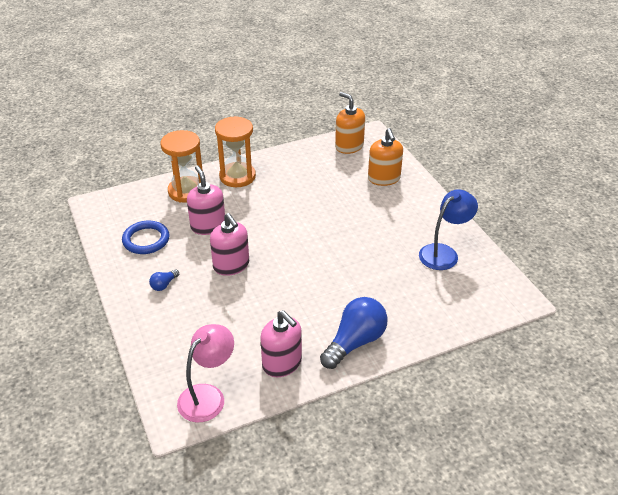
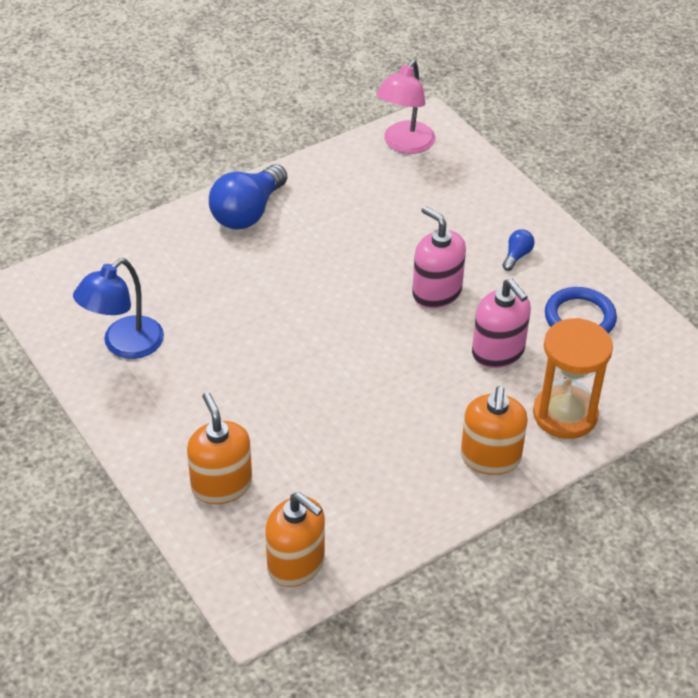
camera: 170 degrees right, 5 degrees up
(237, 176) = (490, 457): orange hourglass -> orange soap dispenser
(282, 363) = (331, 182): pink soap dispenser -> none

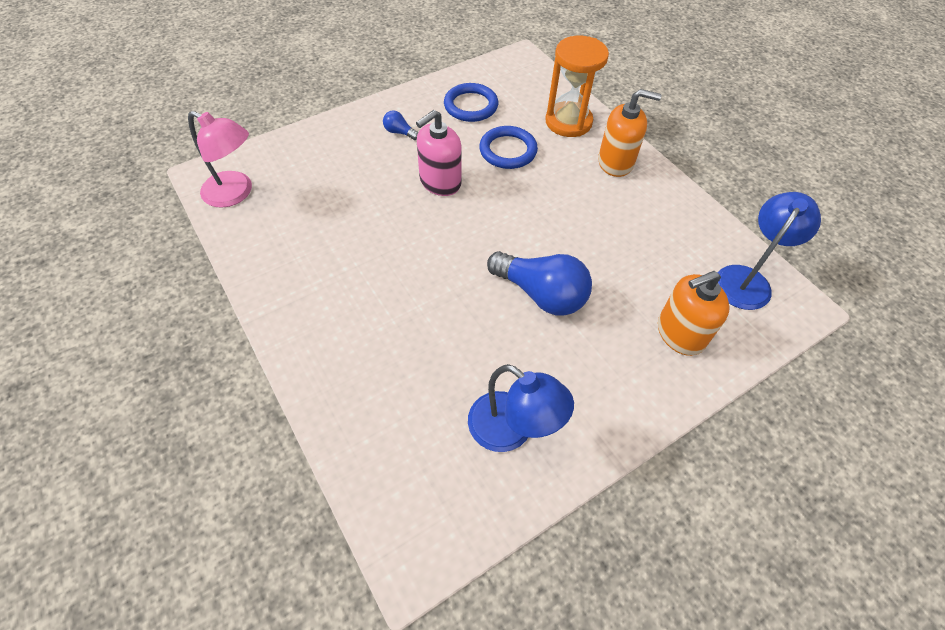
camera: 90 degrees left, 10 degrees up
(248, 212) = (312, 320): blue light bulb -> blue light bulb (541, 294)
(296, 564) = (747, 279): orange soap dispenser -> blue lamp
(498, 352) = (508, 150): pink soap dispenser -> blue ring

